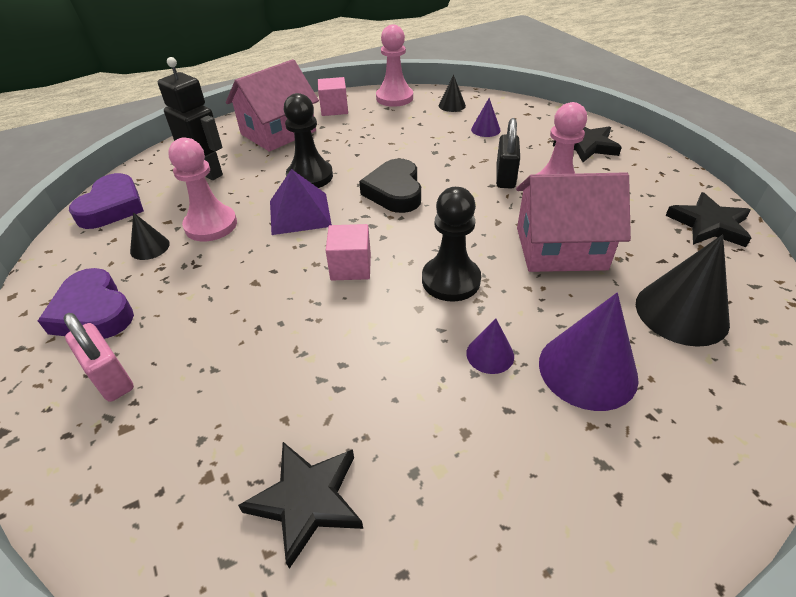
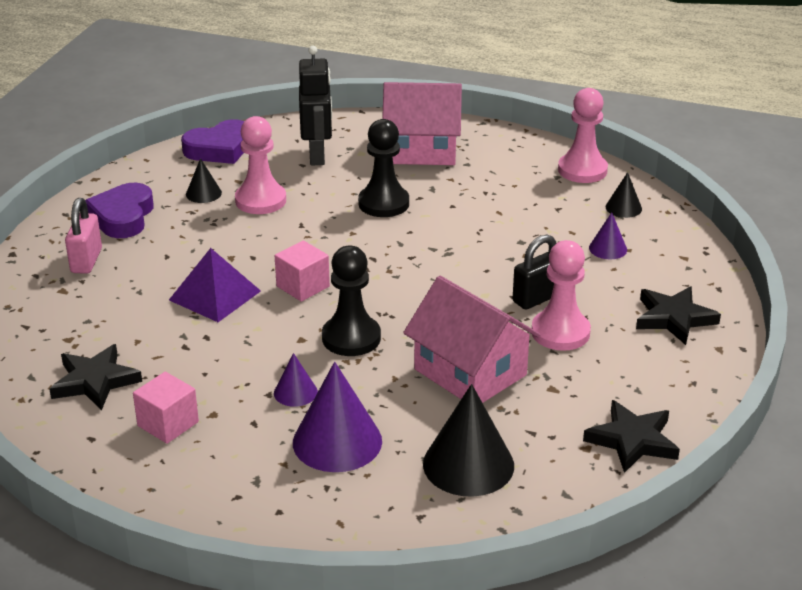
camera: 45 degrees right, 10 degrees down
(299, 213) = (330, 228): purple pyramid -> purple pyramid (215, 295)
(334, 109) = (506, 152): pink cube -> pink cube (168, 424)
(394, 191) = (426, 254): black heart -> none

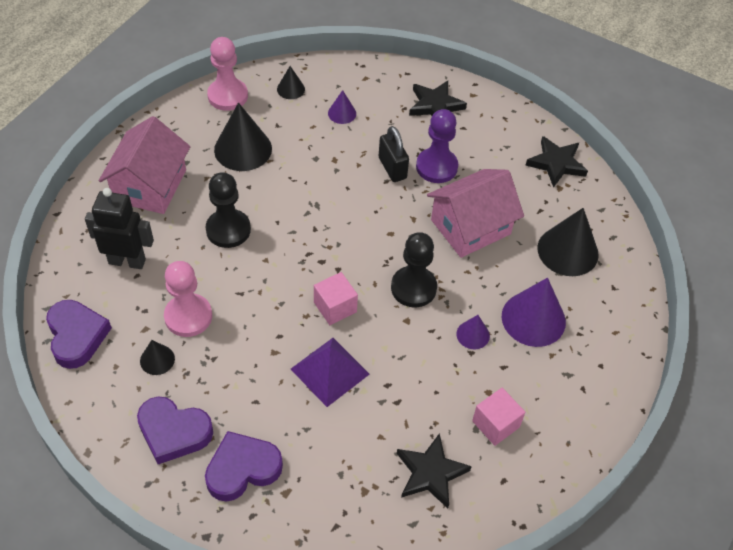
camera: 80 degrees left, 20 degrees up
(86, 261) = (242, 469): pink padlock -> purple heart
(506, 193) = (243, 149): none -> black cone
(560, 332) = (436, 167): pink pawn -> purple pawn

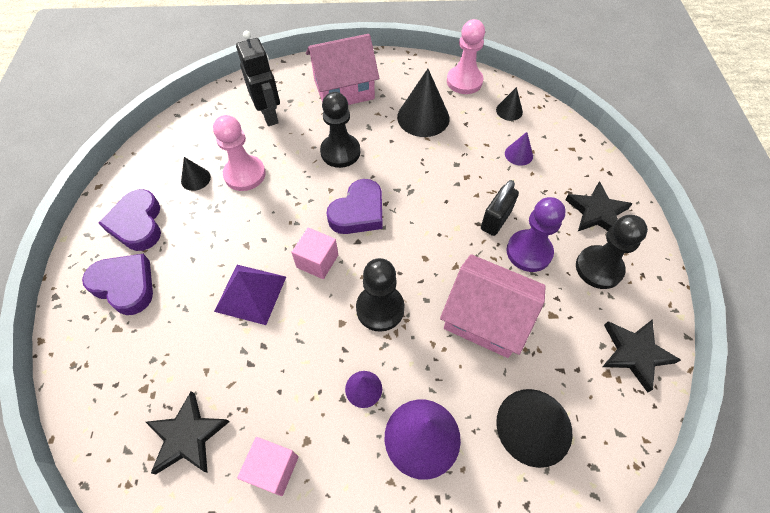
camera: 60 degrees right, 5 degrees up
(76, 336) = (189, 126): purple heart -> purple heart (358, 212)
(481, 137) = (599, 268): none -> black pawn

